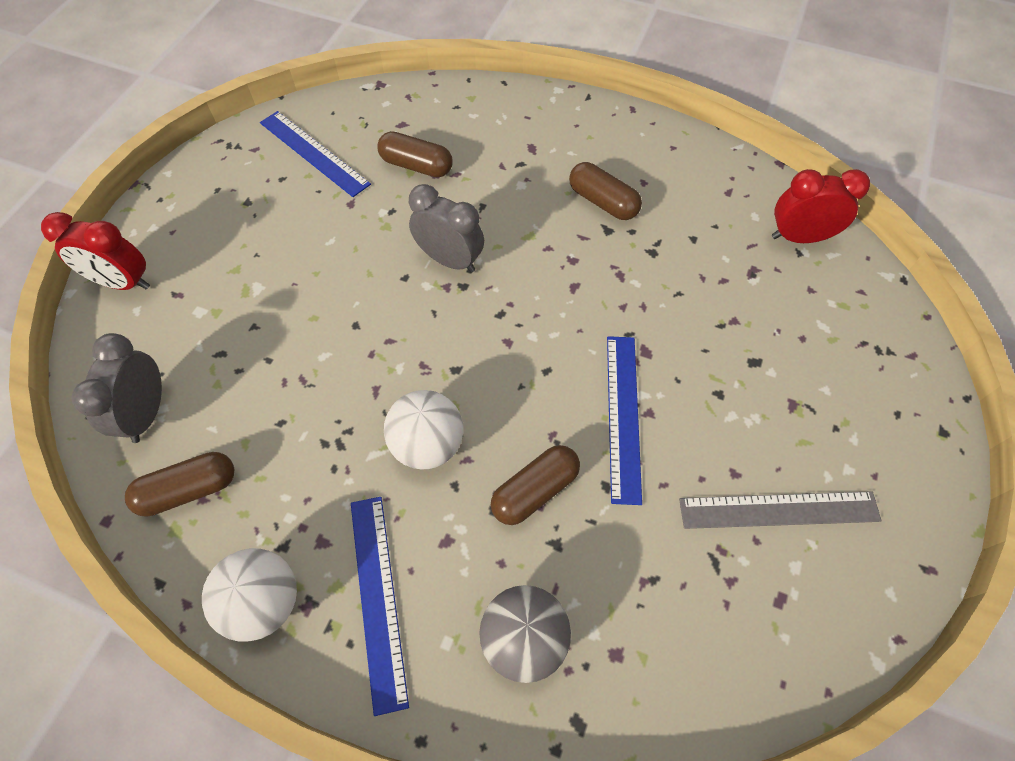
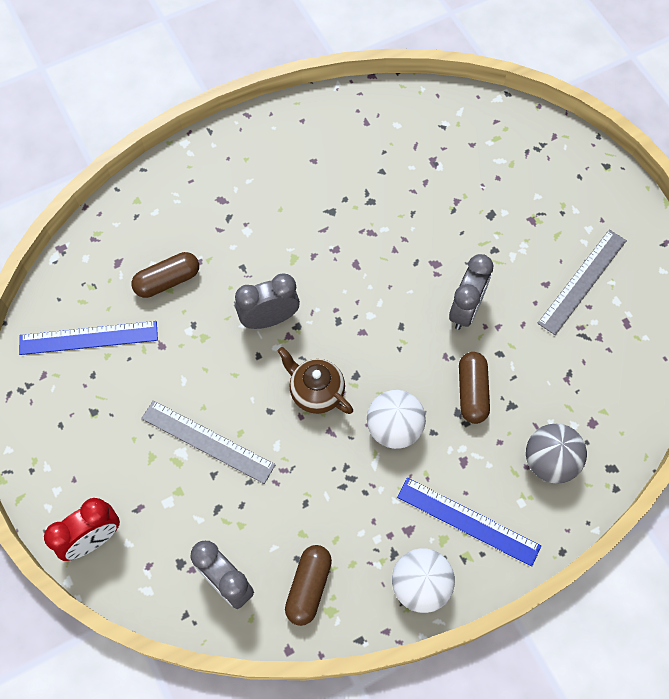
camera: 50 degrees left, 5 degrees up
(283, 299) = (207, 441): none -> grey ruler
(407, 348) = (316, 392): none -> brown teapot
(603, 202) = (307, 196): brown capsule -> none
(623, 416) = (465, 310): blue ruler -> grey clock
(799, 237) = (433, 117): red clock -> none

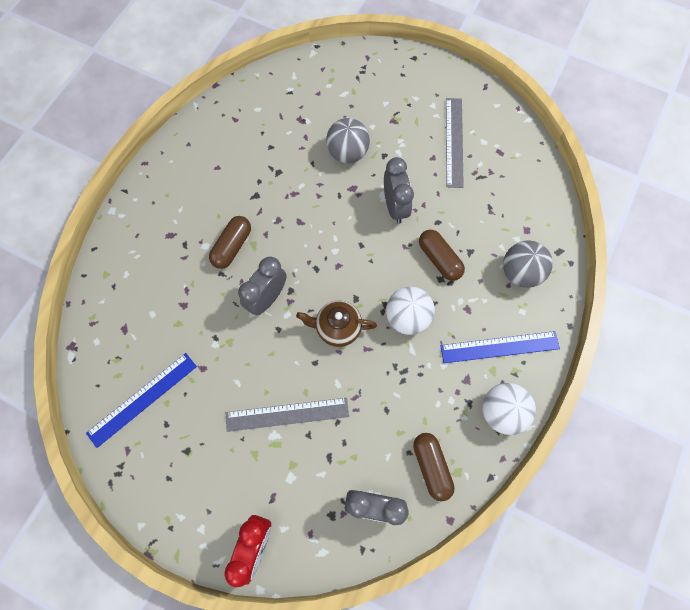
camera: 35 degrees left, 5 degrees up
(167, 281) = (172, 318): brown capsule -> brown capsule (232, 246)
(457, 224) = (347, 153): none -> grey ball

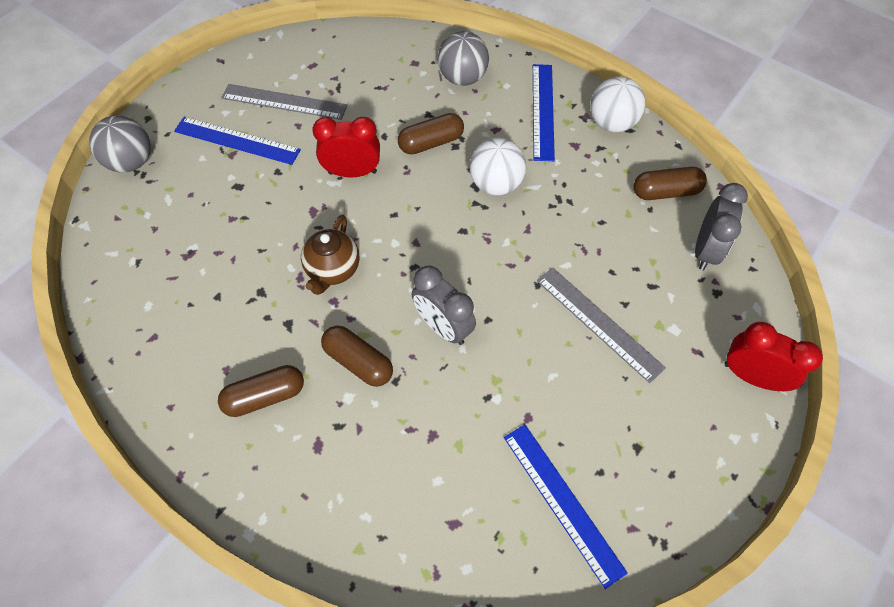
camera: 80 degrees left, 10 degrees down
(200, 195) = (265, 396): none -> brown capsule
(287, 414) = (598, 323): grey ruler -> grey ruler turned 45 degrees counterclockwise
(337, 328) = (497, 255): brown teapot -> brown teapot (333, 270)
(347, 153) = (260, 209): grey ball -> grey ball (131, 162)
(395, 207) = (352, 172): grey clock -> red clock
(407, 120) = (237, 140): none -> blue ruler

